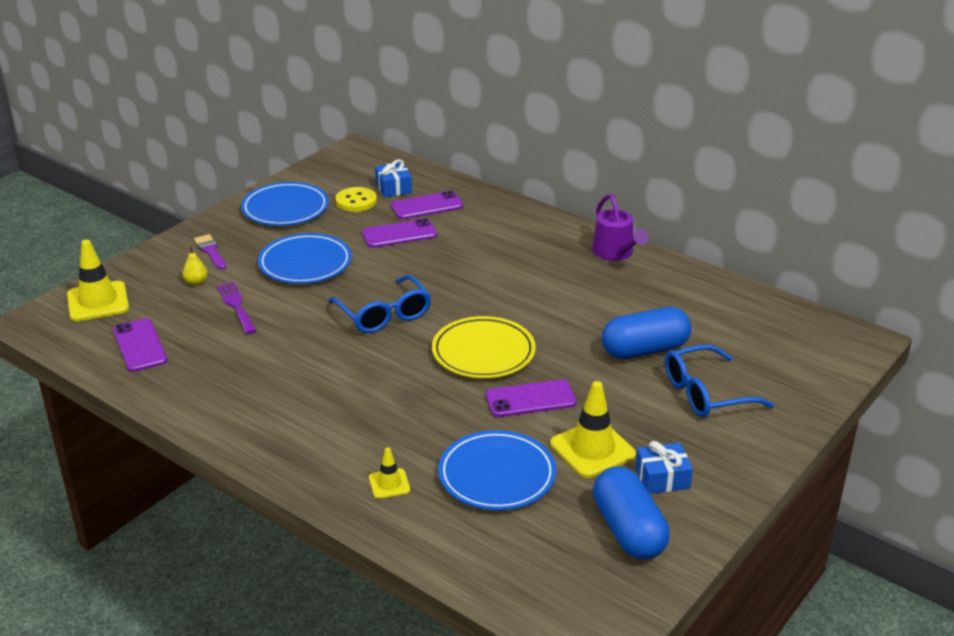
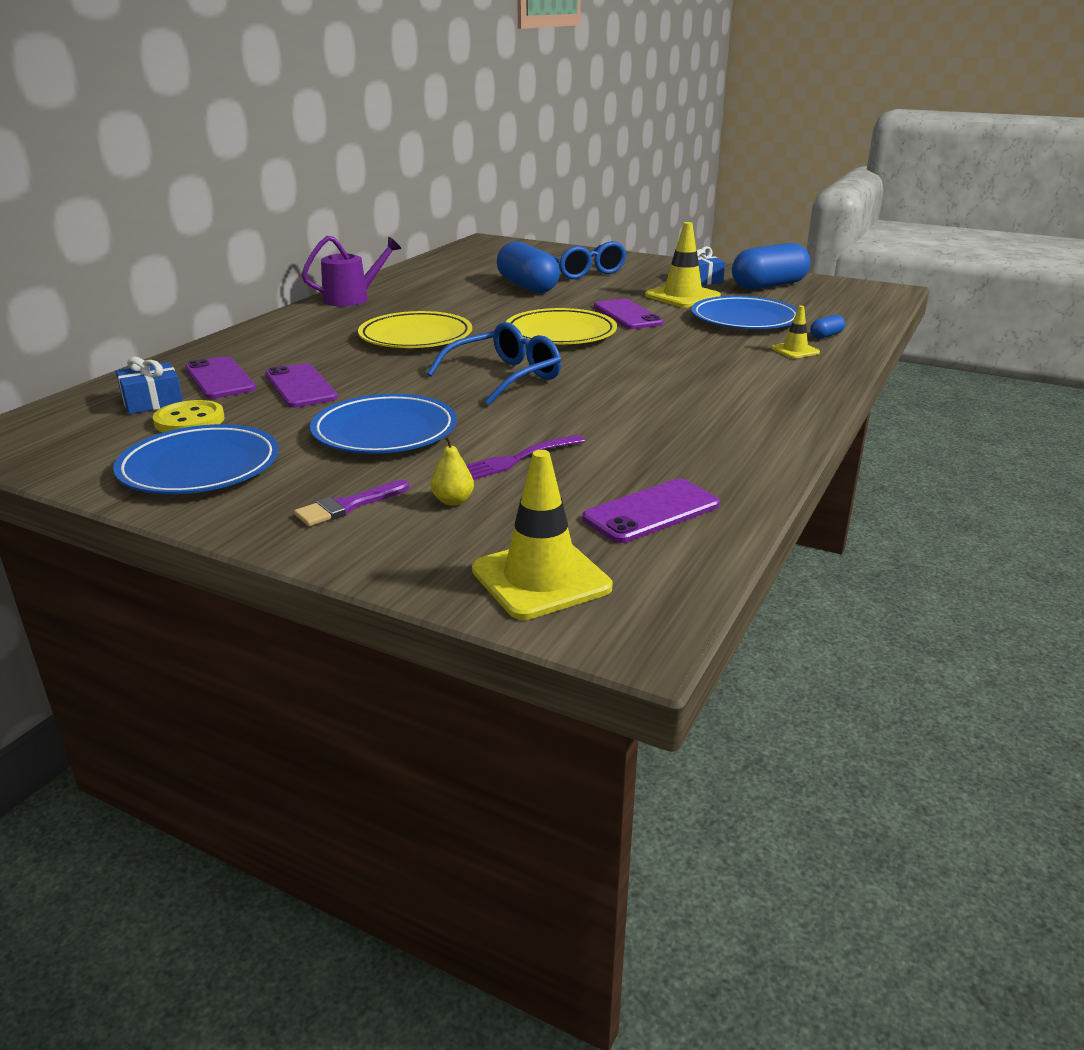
camera: 100 degrees left, 5 degrees down
(426, 520) = (826, 336): none -> blue capsule
(495, 280) = (416, 337): none -> yellow plate

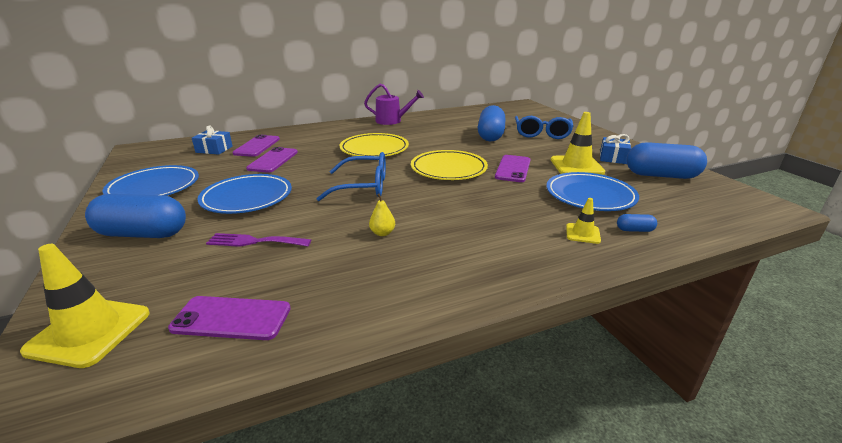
camera: 40 degrees right, 0 degrees up
(189, 420) = (203, 163): yellow button -> none
(348, 506) = (143, 234): purple brush -> blue capsule
(453, 501) = (178, 253): yellow pear -> yellow pear (382, 233)

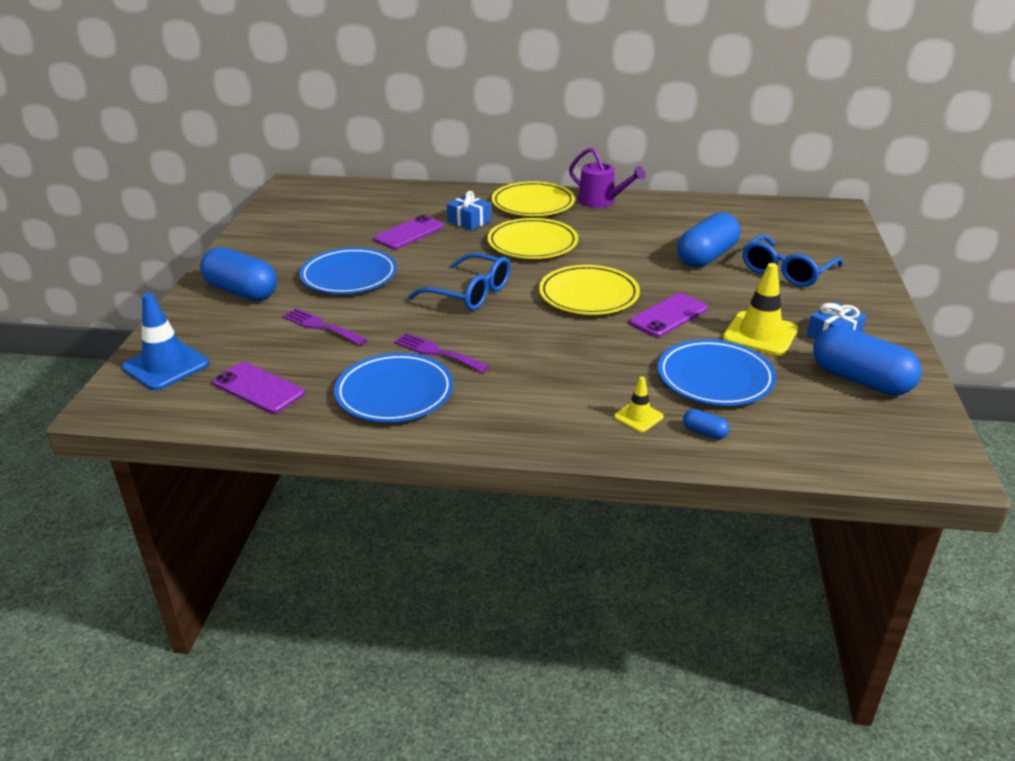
camera: 30 degrees right, 5 degrees up
(89, 332) = (166, 366): yellow traffic cone -> blue traffic cone
(154, 187) = (278, 241): blue plate -> blue plate (394, 393)
(214, 149) = (362, 202): blue gift -> blue gift (469, 221)
(257, 146) = (408, 208): purple phone -> none
(349, 129) = (533, 204): none -> yellow plate
(382, 233) = (437, 352): yellow pear -> purple fork

